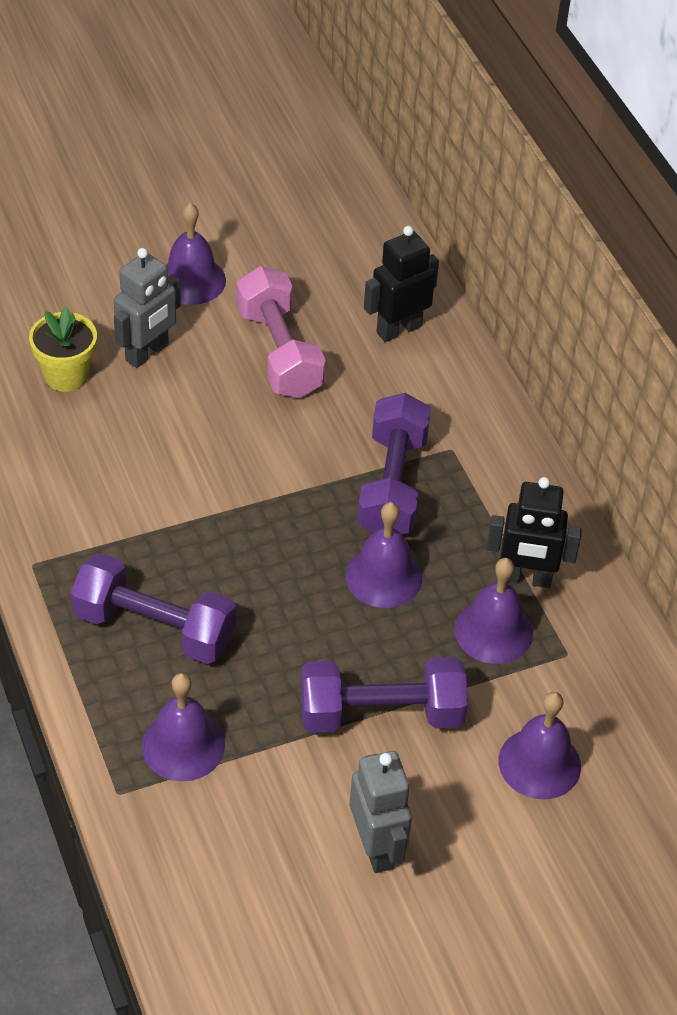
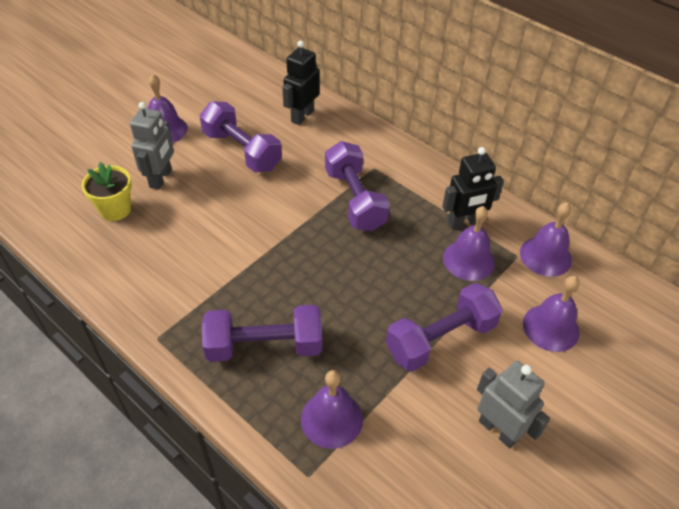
camera: 25 degrees left, 0 degrees up
(279, 352) = (242, 151): pink dumbbell -> purple dumbbell
(383, 576) = (385, 254): purple bell -> purple bell (545, 256)

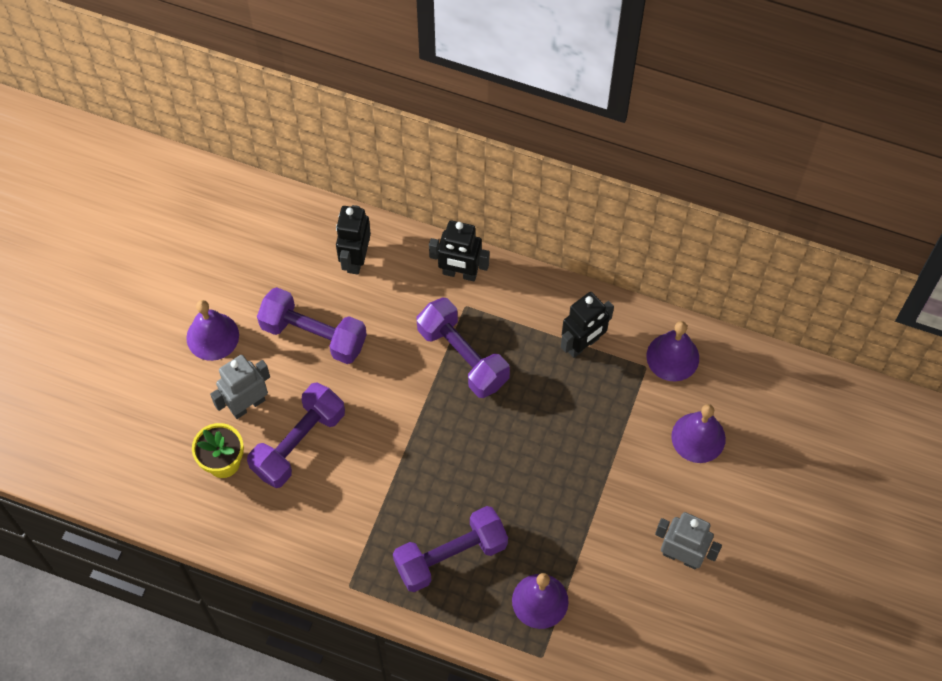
camera: 20 degrees left, 15 degrees up
(161, 178) = (247, 405): grey robot -> grey robot turned 120 degrees counterclockwise
(380, 146) = (459, 273): none -> black robot
(441, 339) = (604, 487): purple dumbbell -> purple dumbbell (298, 443)
(468, 260) = (601, 389): purple bell -> none

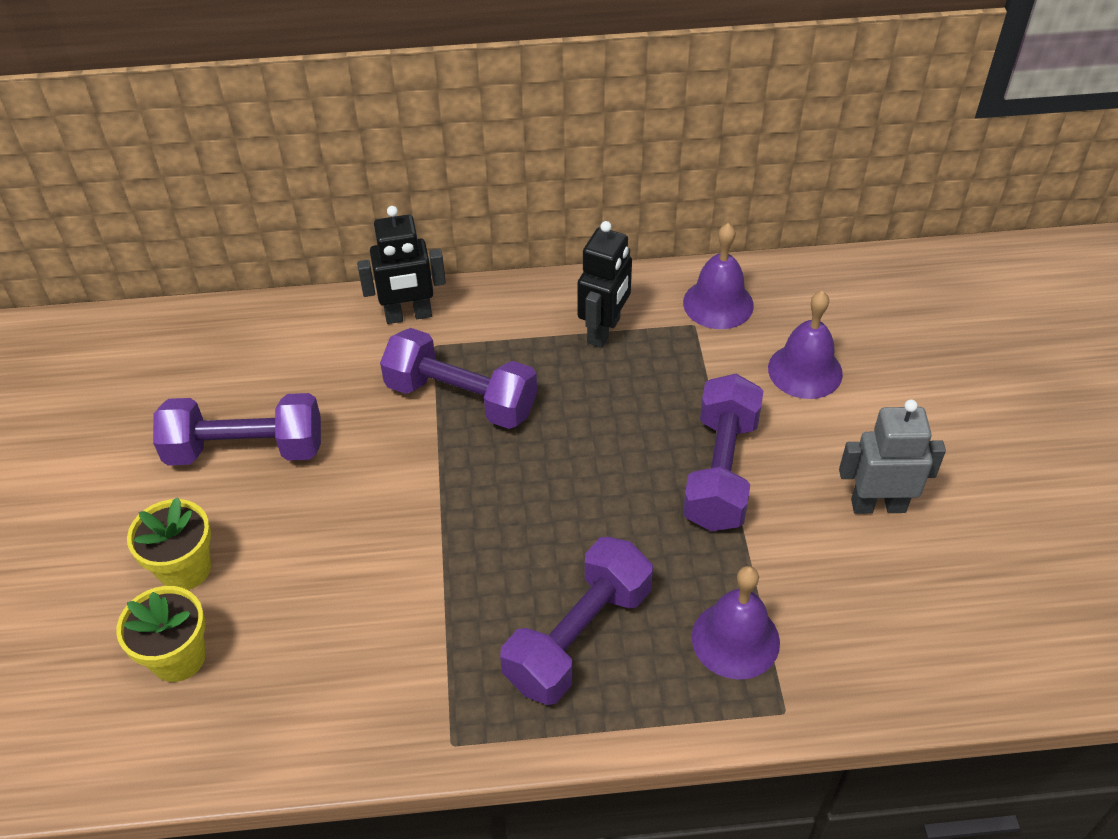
camera: 25 degrees left, 15 degrees down
(212, 336) = (97, 505): purple bell -> none
(247, 405) = (185, 569): grey robot -> yellow flower pot
(298, 443) = (284, 586): purple dumbbell -> purple dumbbell (721, 471)
(355, 259) = (264, 348): black robot -> none

